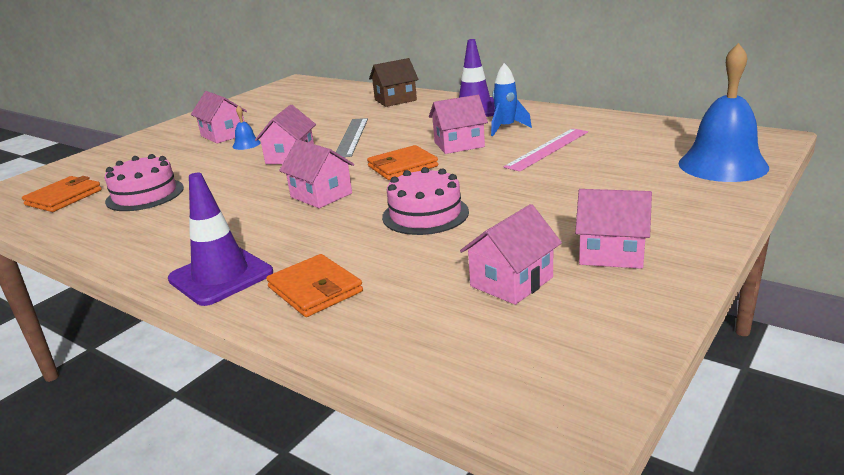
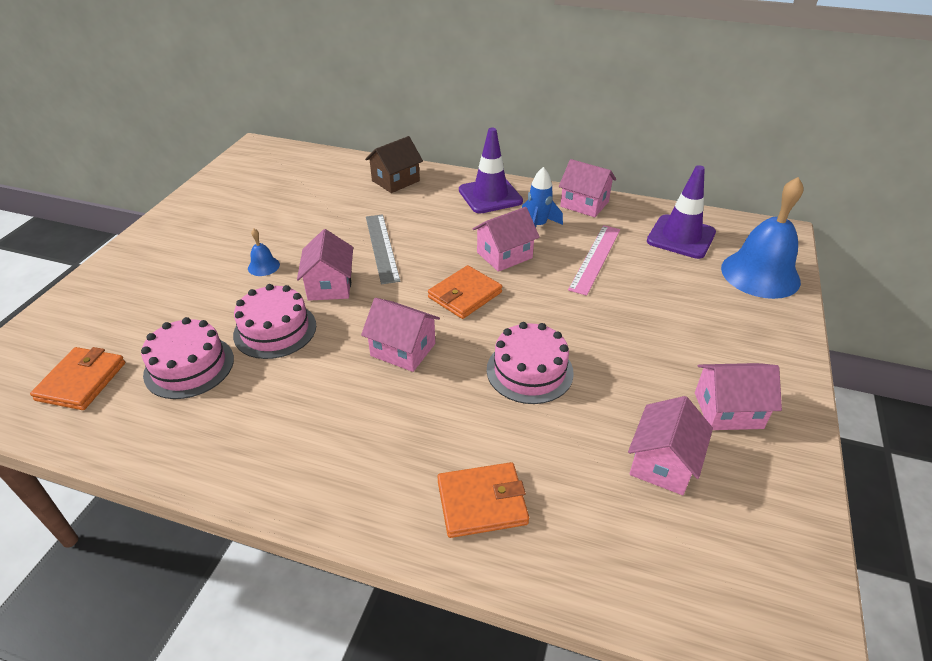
camera: 20 degrees left, 15 degrees up
(221, 276) = (367, 496): purple traffic cone -> purple traffic cone (681, 237)
(223, 135) = (225, 250): pink house -> pink house (584, 204)
(226, 179) = (275, 330): none -> pink cake
(315, 289) = (482, 502): orange wallet -> orange wallet turned 45 degrees counterclockwise

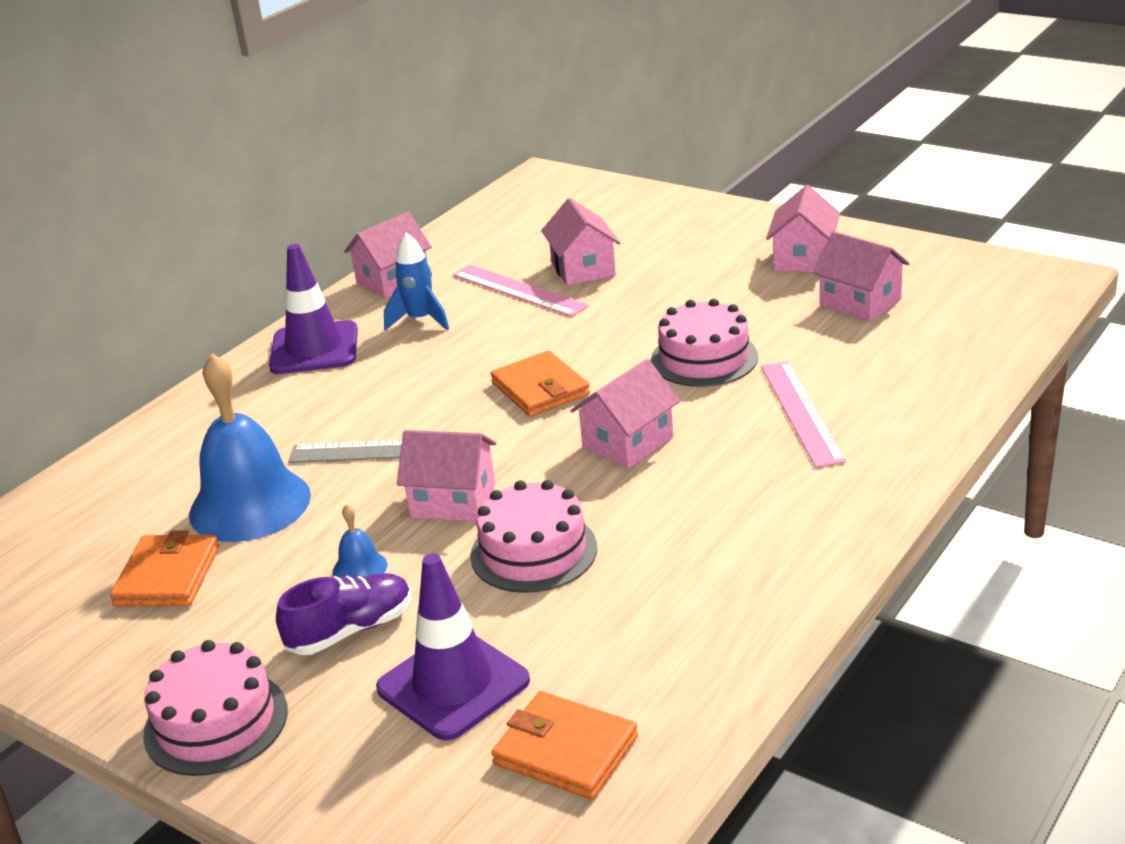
camera: 70 degrees left, 10 degrees down
(189, 366) = (580, 633): pink cake -> pink cake (216, 722)
(207, 276) = (351, 630): none -> purple shoe
(395, 181) = (197, 430): brown house -> none
(461, 443) = (801, 412): none -> pink ruler
(482, 502) = (886, 406): orange wallet -> orange wallet (167, 576)
(504, 255) = (471, 352): pink house -> pink house (583, 269)
(681, 237) = (511, 231): purple traffic cone -> purple traffic cone (453, 684)
(760, 274) = (608, 202): blue bell -> blue bell (250, 504)

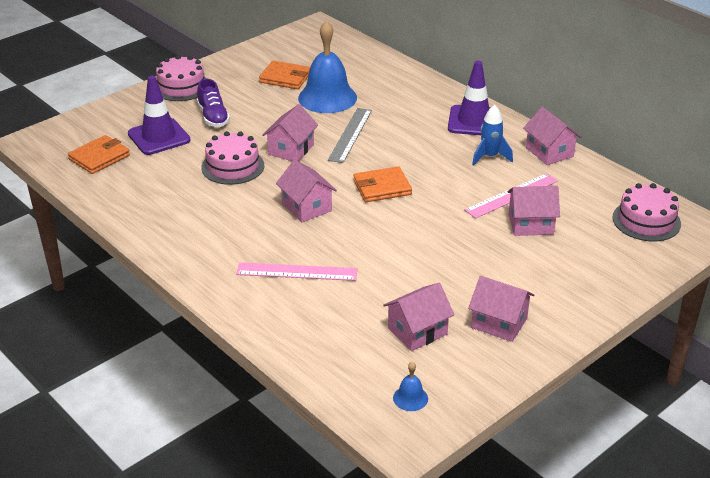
camera: 100 degrees right, 5 degrees up
(360, 568) = (255, 122): blue bell -> blue bell (410, 398)
(704, 358) = (381, 250): pink cake -> pink cake (646, 220)

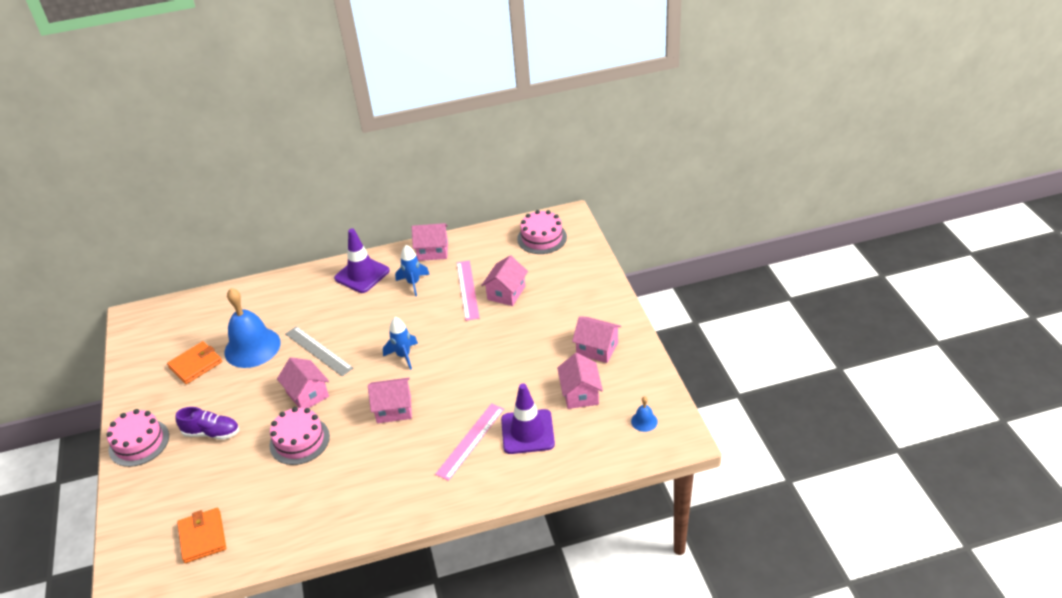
camera: 60 degrees left, 5 degrees up
(159, 137) = (209, 482): purple traffic cone -> purple traffic cone (527, 432)
(382, 187) = (403, 356): orange wallet -> blue rocket
(499, 323) = (597, 348): pink house -> pink house turned 60 degrees clockwise

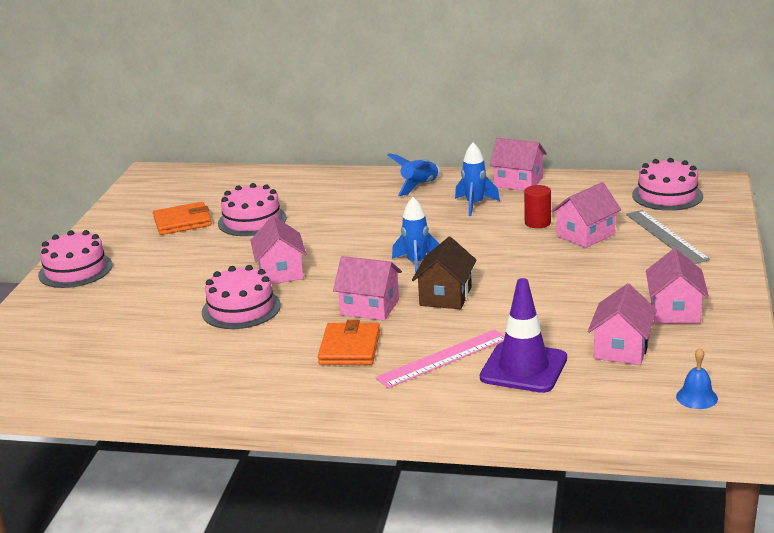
camera: 25 degrees right, 15 degrees down
(202, 537) = (73, 363): orange wallet -> orange wallet (349, 348)
(212, 433) = (154, 280): purple shoe -> none
(252, 347) = (252, 220): blue bell -> pink cake
(318, 351) = (321, 238): grey ruler -> grey ruler (666, 236)
(362, 274) = (419, 186): purple traffic cone -> blue rocket
(441, 381) = (445, 296): none -> brown house
(467, 290) = (537, 223): pink ruler -> red cylinder
(597, 348) = (675, 311): pink house -> pink house turned 45 degrees clockwise

